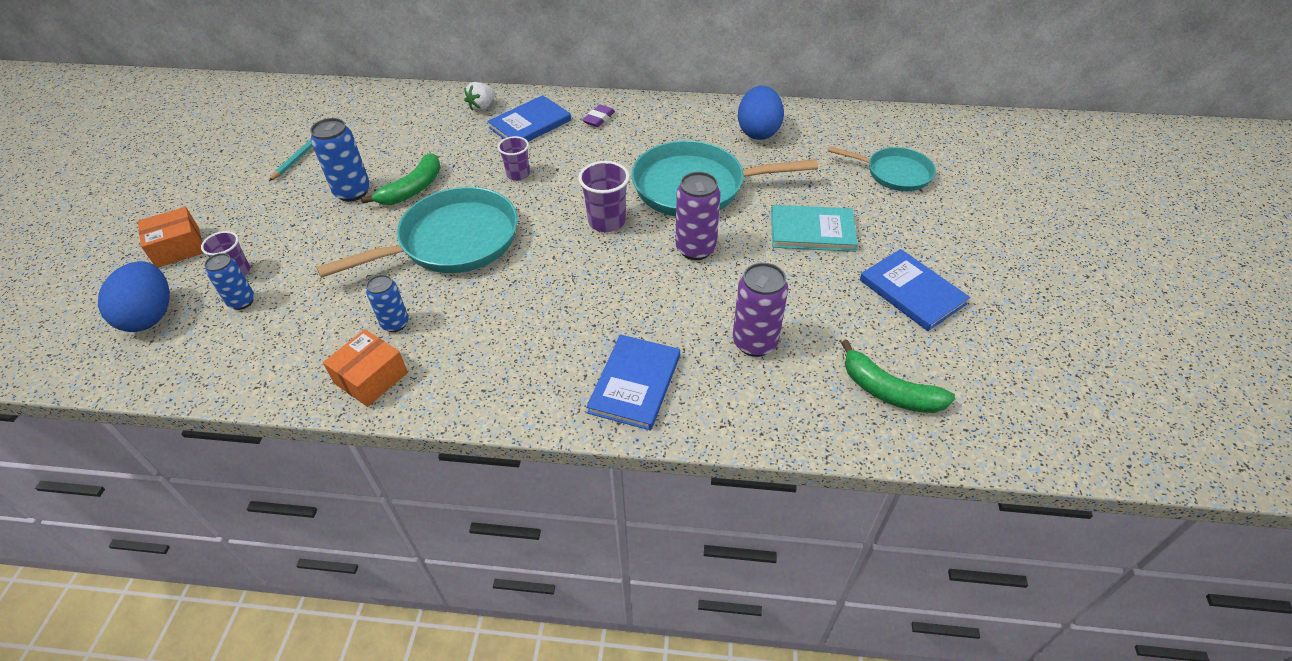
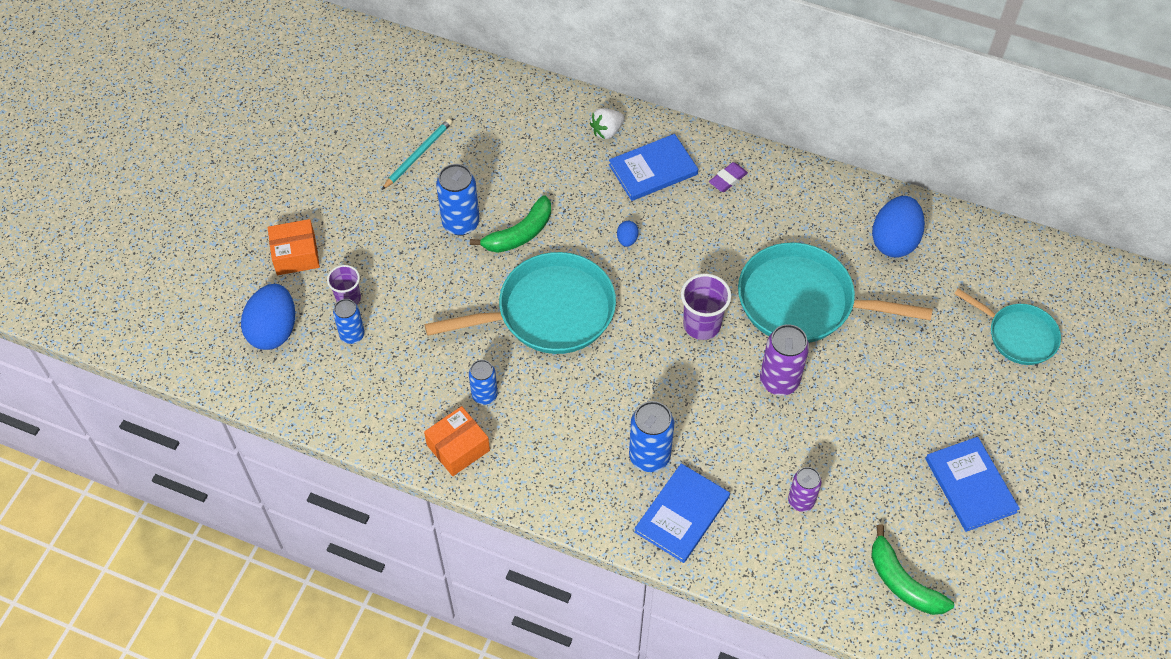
camera: 15 degrees right, 10 degrees up
(518, 174) = (627, 240): purple cup -> blue egg
(585, 339) = (649, 456): none -> blue can
(754, 342) = (801, 501): purple can -> purple can, size x0.64
(812, 231) = (902, 389): turquoise book -> none

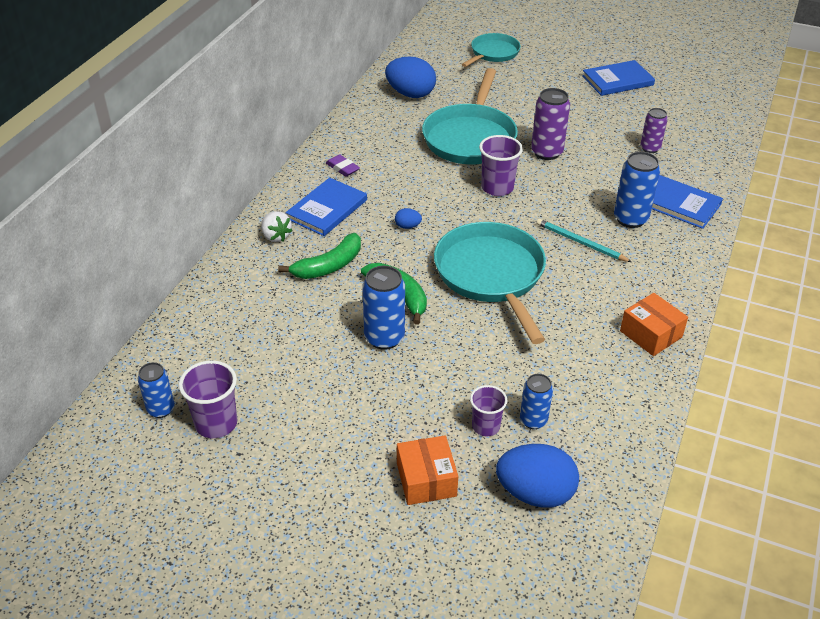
camera: 90 degrees left, 15 degrees down
(367, 114) = (216, 423): none -> purple cup
(418, 155) = (286, 375): turquoise pencil -> turquoise pencil (580, 242)
(484, 395) = (590, 317): blue can -> blue can (161, 409)
(653, 169) = (327, 209): blue book -> blue book turned 60 degrees clockwise
(902, 582) = (700, 111): green banana -> green banana (329, 266)

